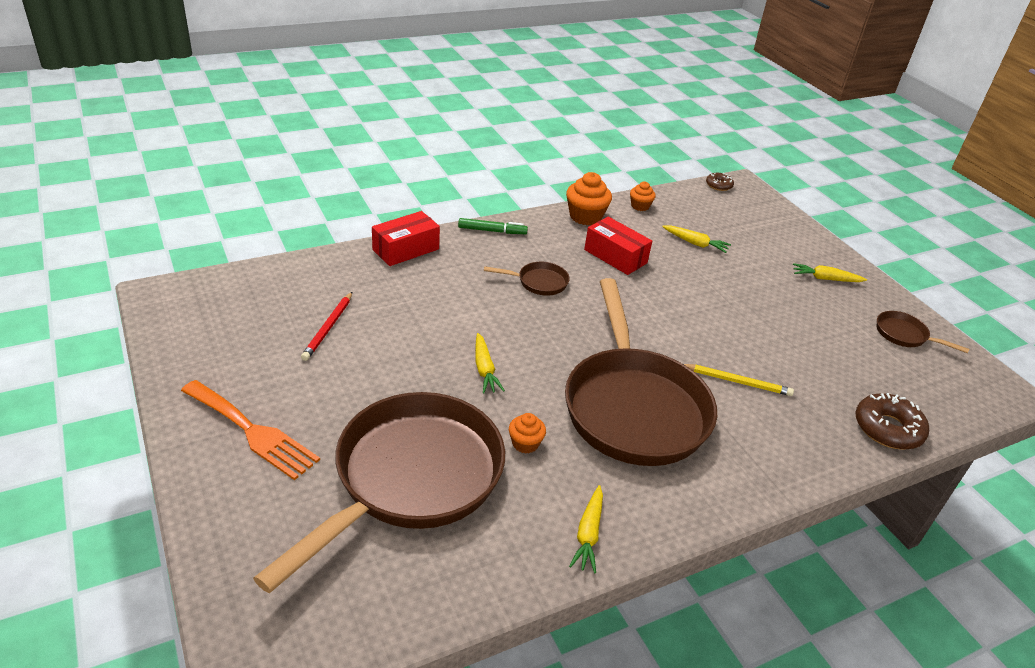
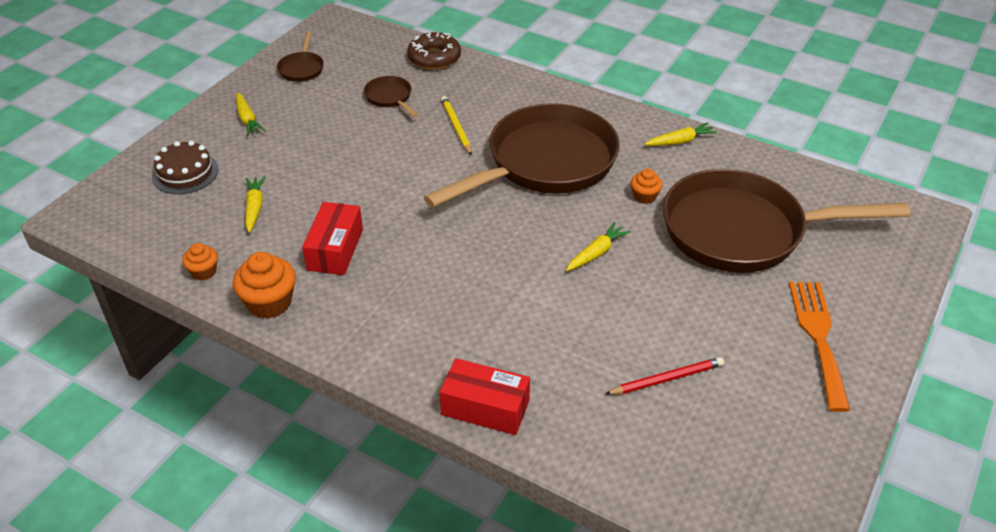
camera: 120 degrees left, 5 degrees up
(492, 231) = (375, 360): green marker -> none
(539, 282) = (437, 279): brown pan -> brown pan (390, 98)
(719, 185) = (92, 231): brown donut -> none
(763, 232) = (185, 173): none -> brown cake

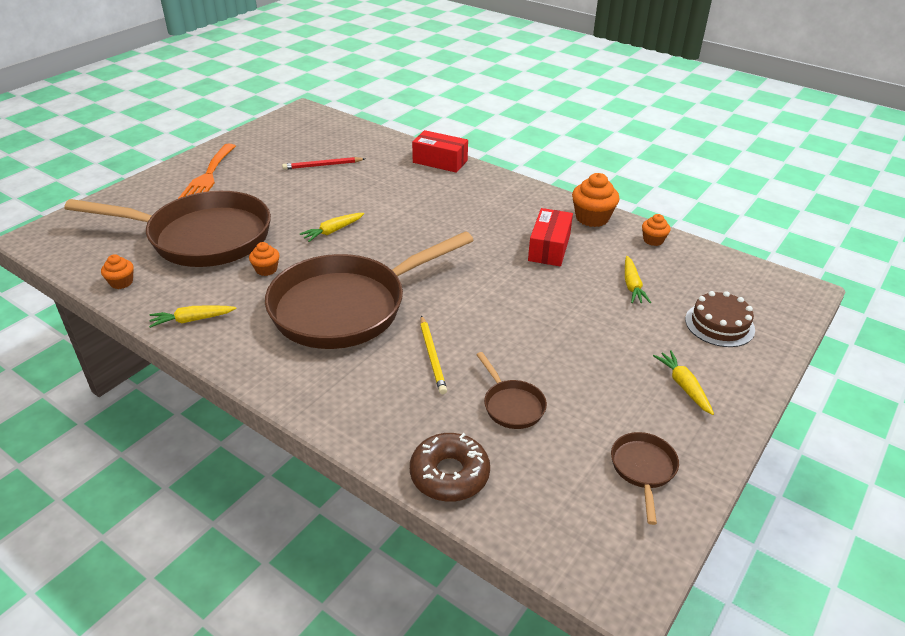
camera: 175 degrees left, 5 degrees down
(778, 171) = (121, 282): none -> orange cupcake

